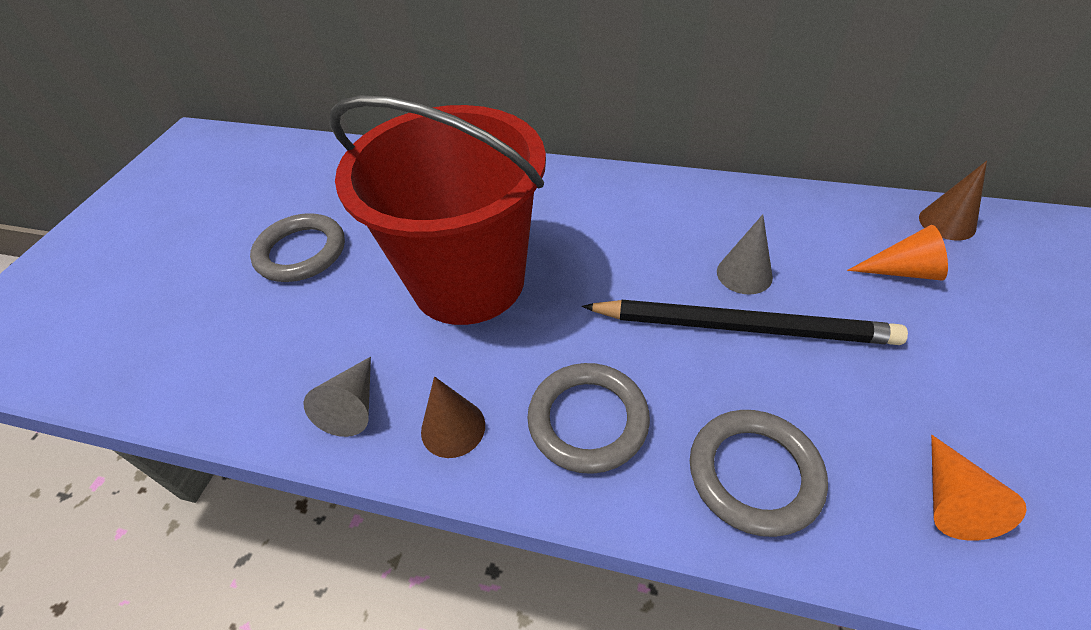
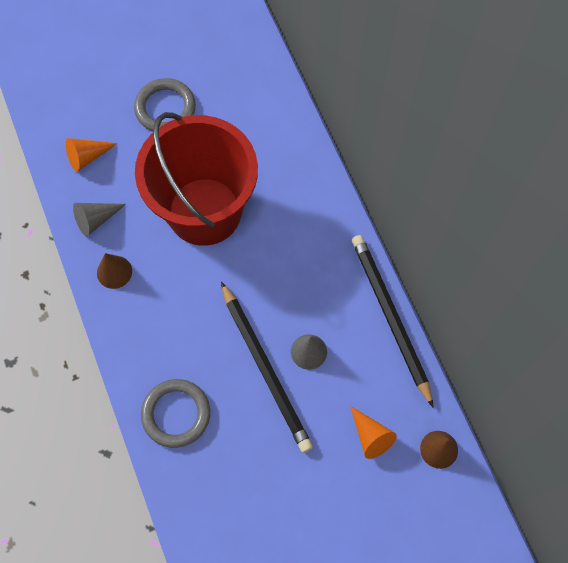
camera: 50 degrees right, 20 degrees up
(588, 420) = (157, 327): grey ring -> none
(745, 191) = (390, 317): none -> black pencil
(951, 500) = (217, 502): orange cone -> orange cone (87, 157)

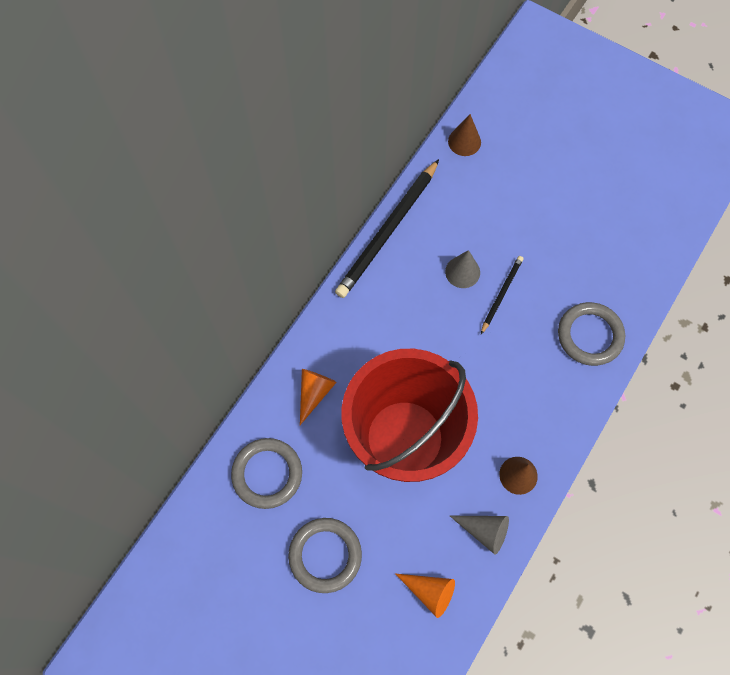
camera: 125 degrees left, 0 degrees up
(251, 106) = (267, 474): none -> grey ring
(265, 369) = (501, 294): black pencil -> black pencil, size x0.51
(371, 436) = (492, 190): orange cone -> orange cone (314, 392)

